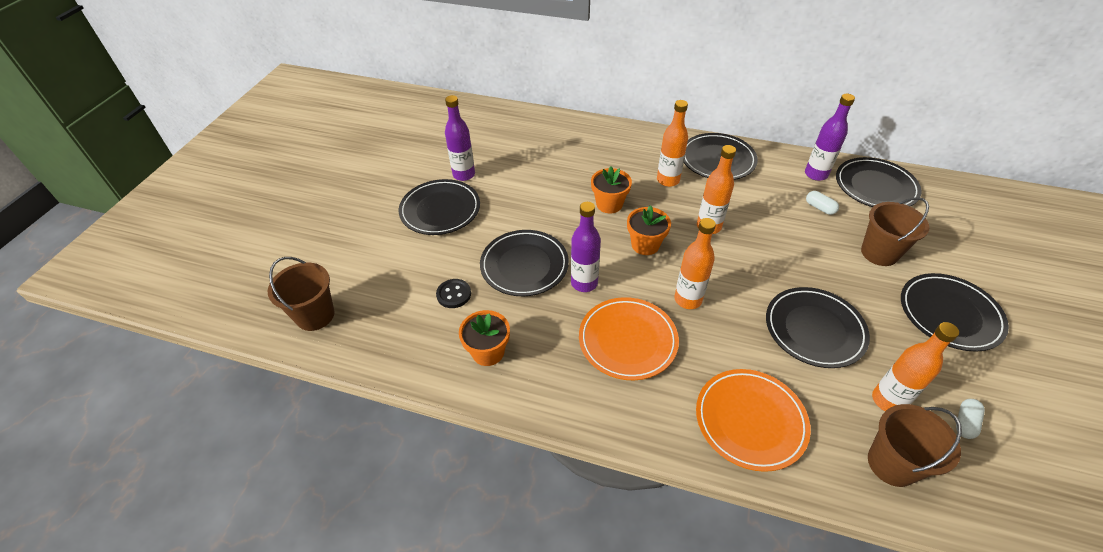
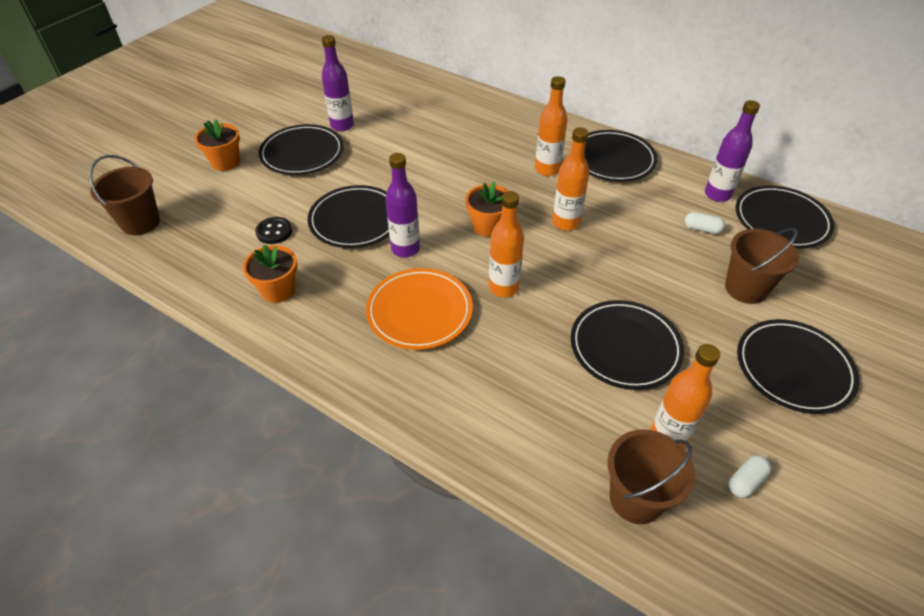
camera: 15 degrees right, 0 degrees up
(609, 204) = (472, 180): orange flower pot -> orange flower pot (225, 162)
(750, 421) = (504, 417): orange plate -> none
(819, 208) = (702, 229): white capsule -> white capsule turned 45 degrees counterclockwise

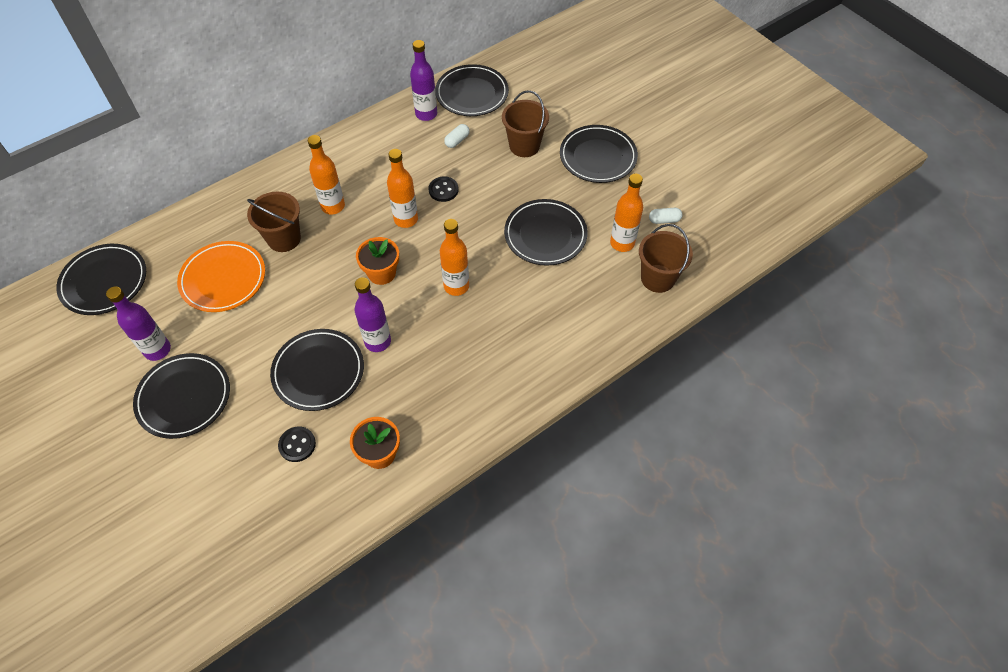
camera: 70 degrees left, 10 degrees up
(140, 222) = (210, 576): brown bucket -> brown bucket (284, 239)
(225, 162) = (152, 476): orange flower pot -> none
(419, 311) = (455, 351): orange plate -> orange plate (223, 279)
(613, 159) = (347, 157): black plate -> black plate (104, 282)
(625, 239) = (443, 190): none -> black button
(746, 481) = (664, 220): white capsule -> white capsule turned 75 degrees counterclockwise

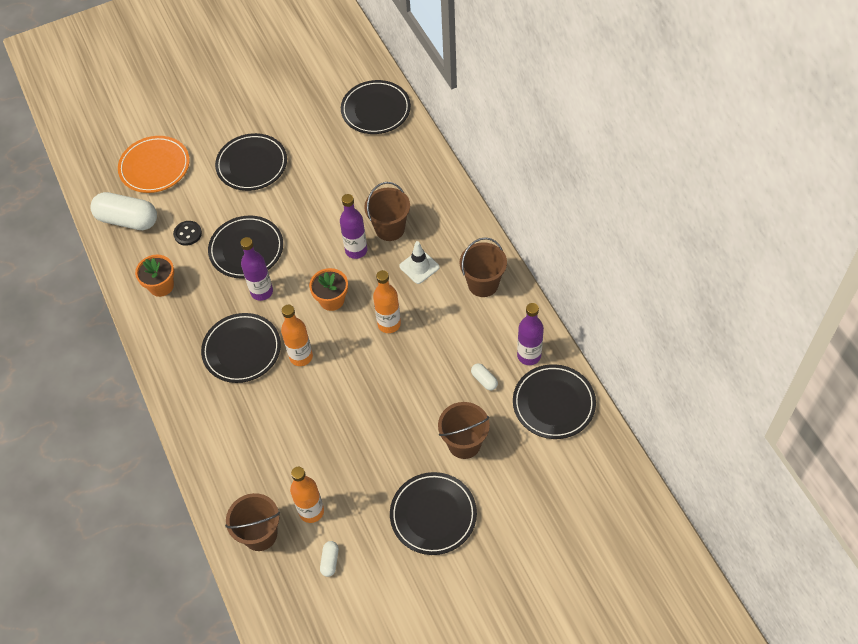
camera: 105 degrees right, 0 degrees up
(157, 350) = (300, 147): purple bottle -> purple bottle (356, 250)
(223, 279) = (357, 186): orange plate -> orange plate (154, 167)
(276, 529) = (127, 220): none -> white capsule
(333, 206) = (419, 267): orange bottle -> white traffic cone
(350, 154) = (483, 284): none -> brown bucket
(443, 190) = (419, 359): black button -> none
(545, 235) = (340, 442): black plate -> black plate (242, 350)

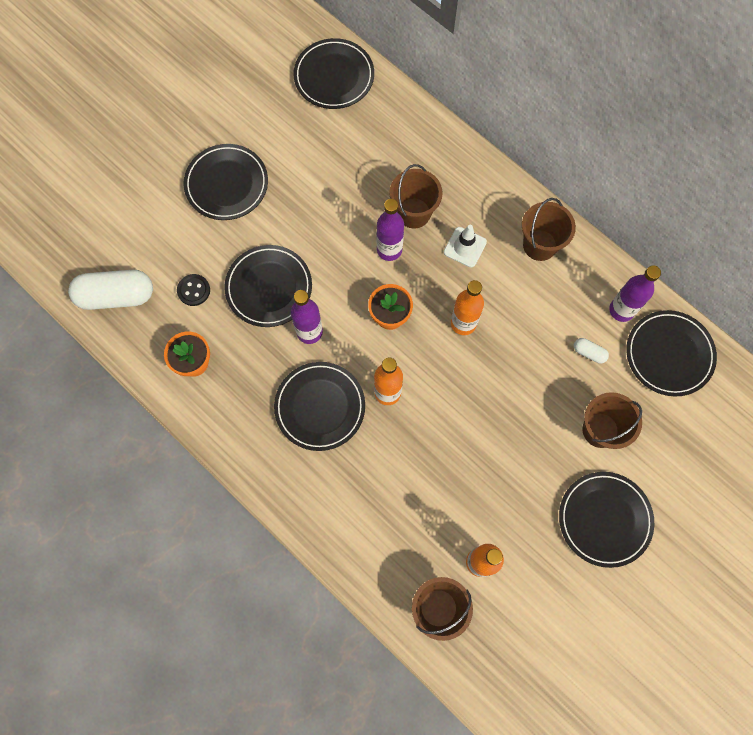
camera: 25 degrees left, 15 degrees up
(154, 167) = (116, 221): orange plate -> none
(330, 561) = (524, 609): white capsule -> none

